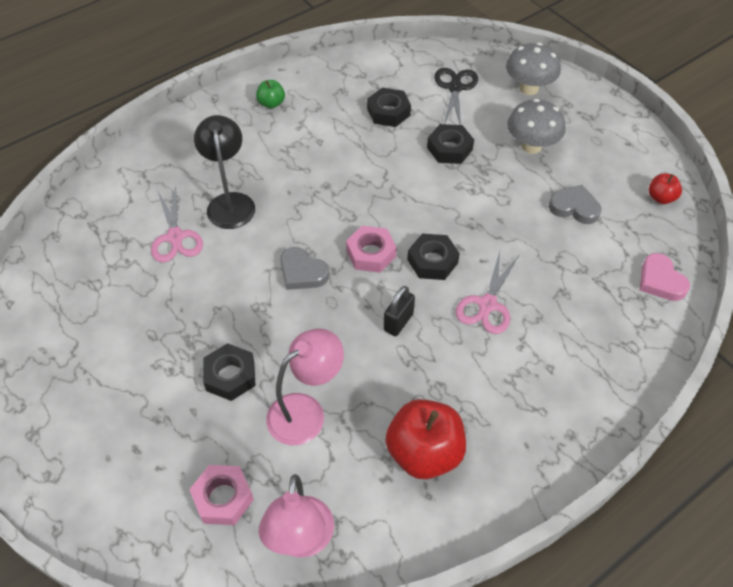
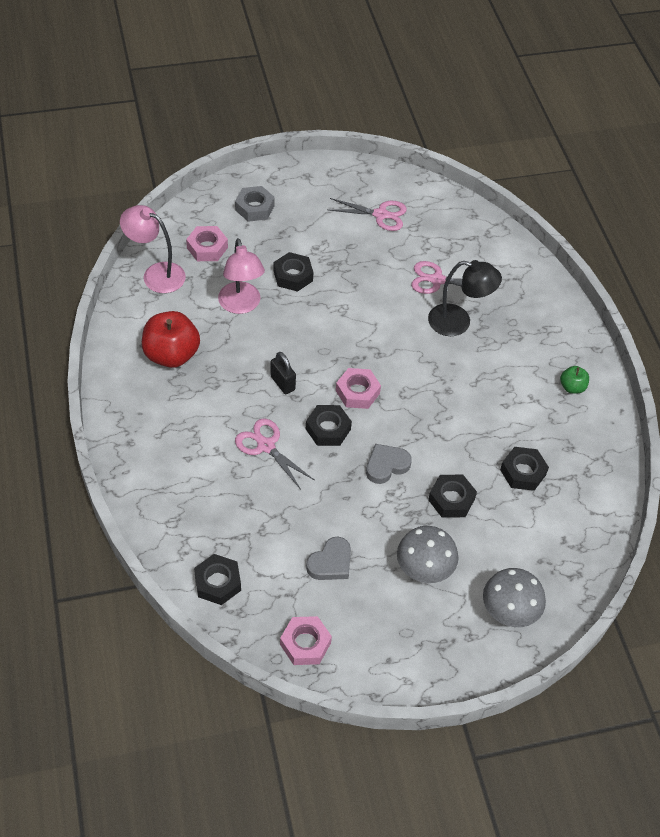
camera: 110 degrees right, 0 degrees up
(84, 323) = (381, 215): none -> pink scissors
(121, 472) = (254, 208): none -> grey nut
(302, 272) = (361, 343): grey heart -> grey heart (386, 465)
(455, 87) = (536, 544): black scissors -> none
(660, 281) = (218, 583): pink heart -> black nut
(661, 198) = (305, 644): red apple -> pink nut

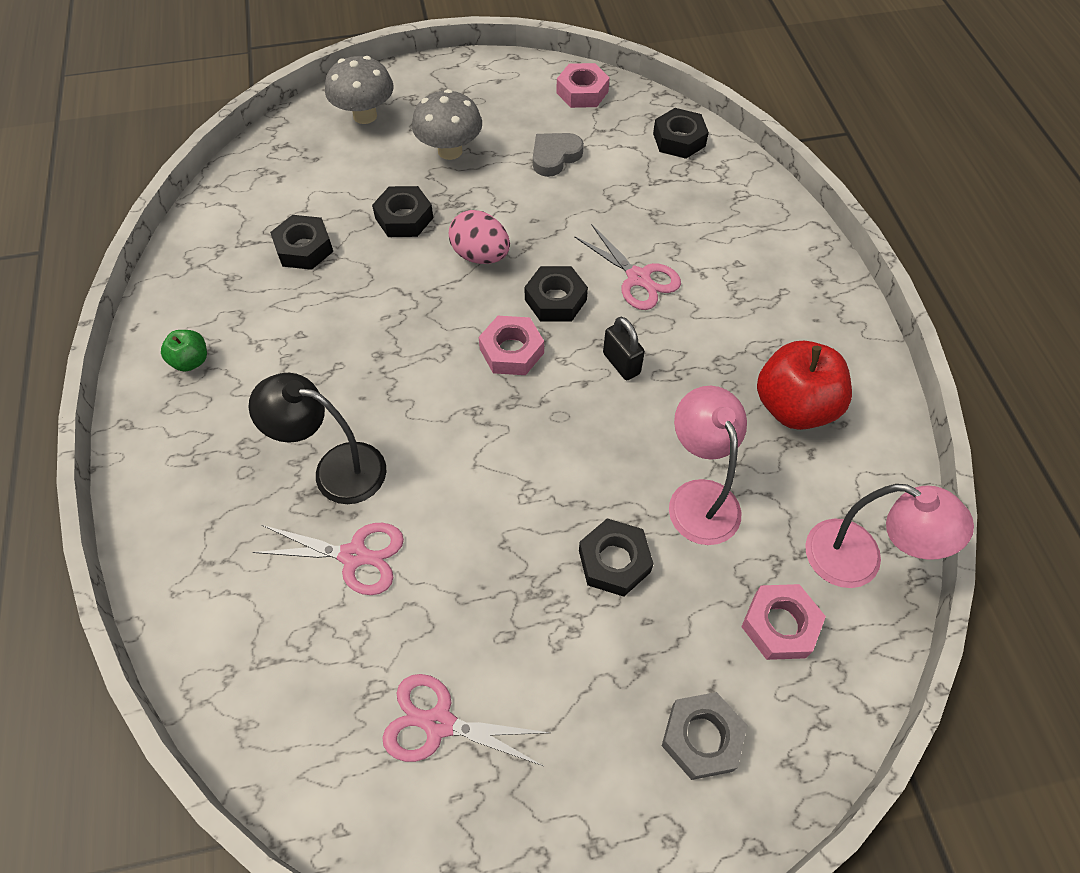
camera: 175 degrees left, 5 degrees up
(386, 465) = (480, 255): grey heart -> pink egg

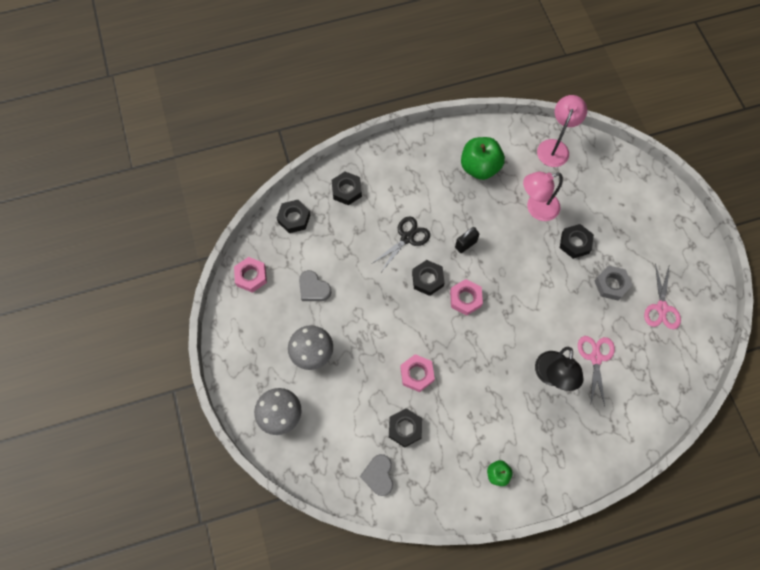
camera: 95 degrees left, 10 degrees up
(244, 212) = (378, 475): none -> grey heart
(404, 218) = (374, 372): black nut -> black nut (347, 190)
(480, 255) = (399, 323): pink egg -> none
(638, 278) = (407, 238): pink scissors -> black scissors
(701, 737) = (643, 208): grey nut -> grey nut (611, 284)
(779, 625) = (590, 178): pink nut -> pink nut (417, 374)
(794, 406) = (479, 167): red apple -> green apple

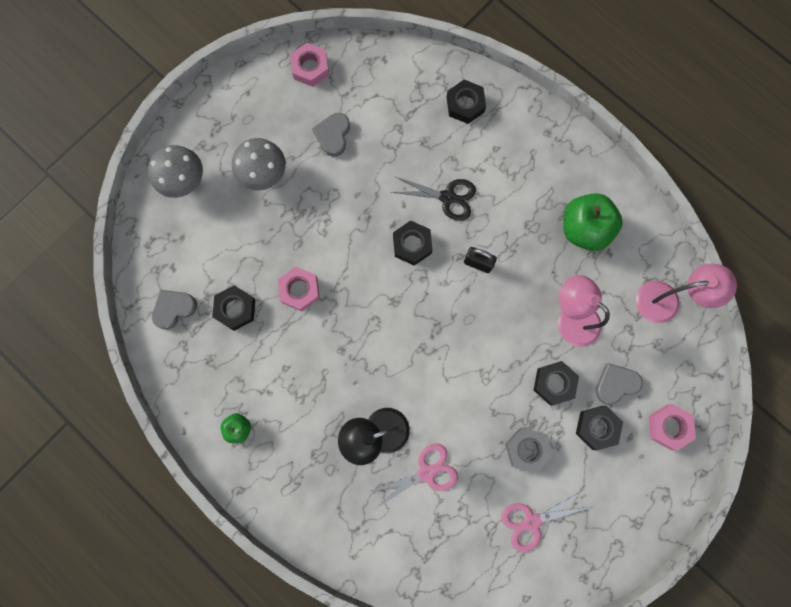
camera: 60 degrees right, 10 degrees up
(294, 218) = (399, 71): black nut -> black nut (597, 427)
(465, 299) = (413, 296): pink nut -> pink nut (669, 427)
(594, 207) = (615, 384): none -> grey heart

